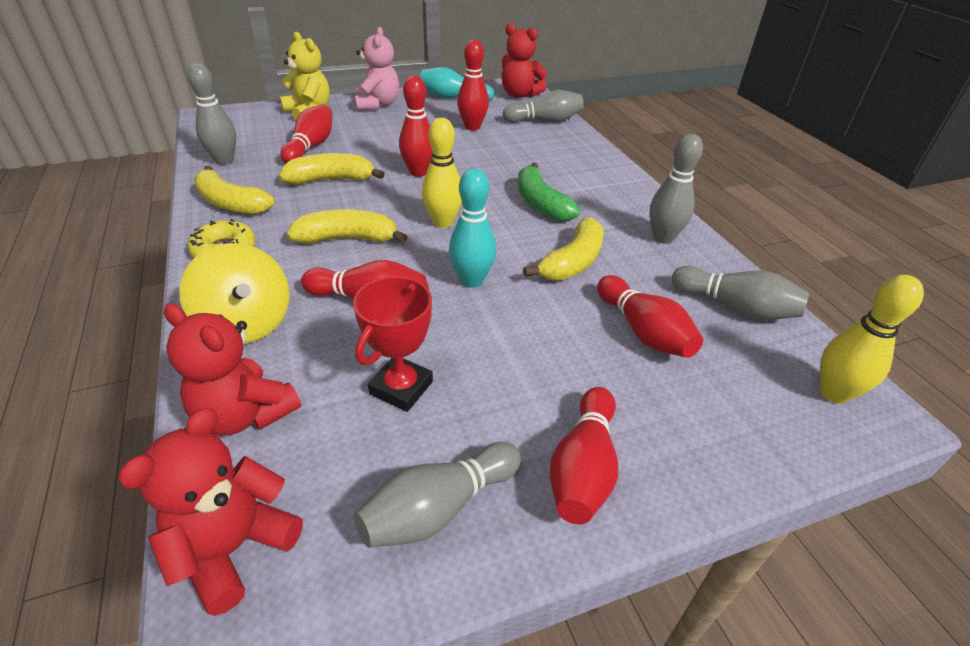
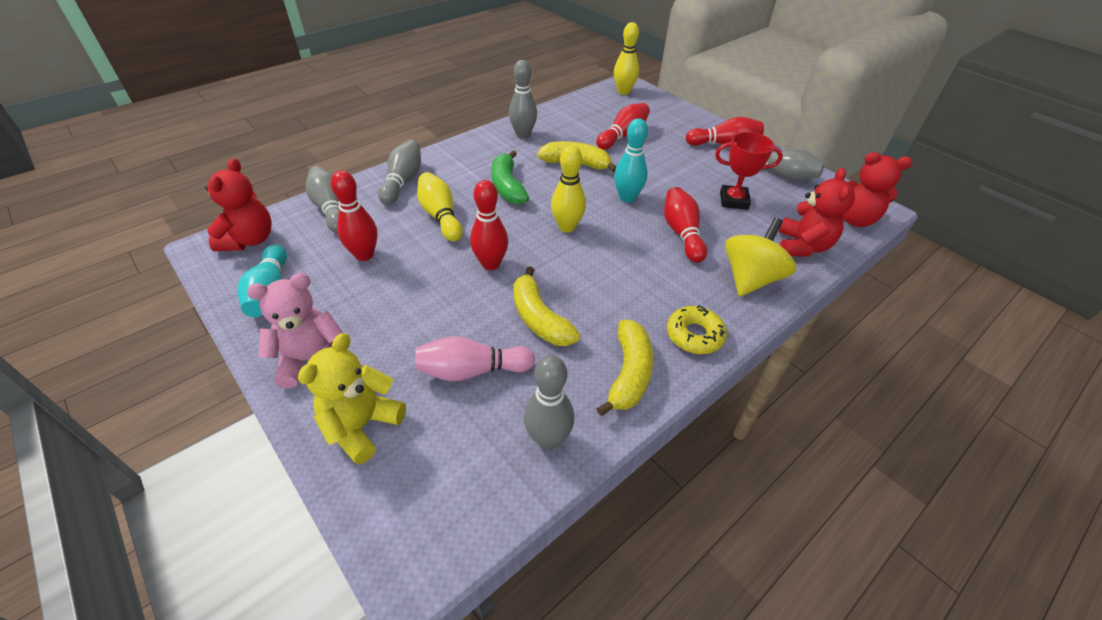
camera: 110 degrees left, 5 degrees up
(311, 146) = (471, 370): red bowling pin -> pink bowling pin
(347, 239) = (625, 269): yellow banana -> none
(506, 161) = (440, 216): none -> yellow bowling pin
(540, 203) = (507, 186): green banana -> green banana turned 120 degrees clockwise
(736, 307) = (579, 112): grey bowling pin -> grey bowling pin (403, 181)

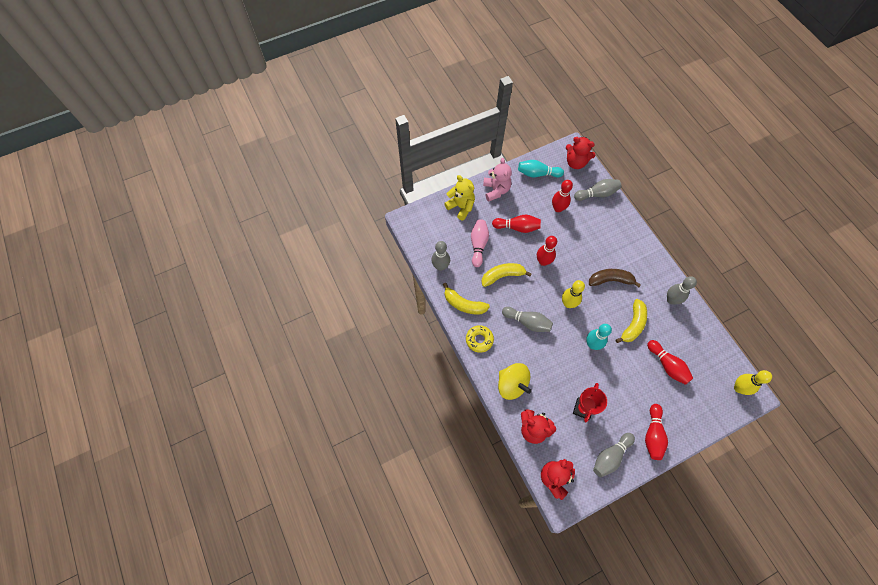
camera: 105 degrees right, 20 degrees up
(403, 181) = (620, 227): grey bowling pin -> grey bowling pin (527, 322)
(440, 216) = (585, 243): yellow bowling pin -> none
(507, 186) = (610, 280): green banana -> brown banana
(682, 233) = (554, 363): red bowling pin -> red bowling pin (517, 227)

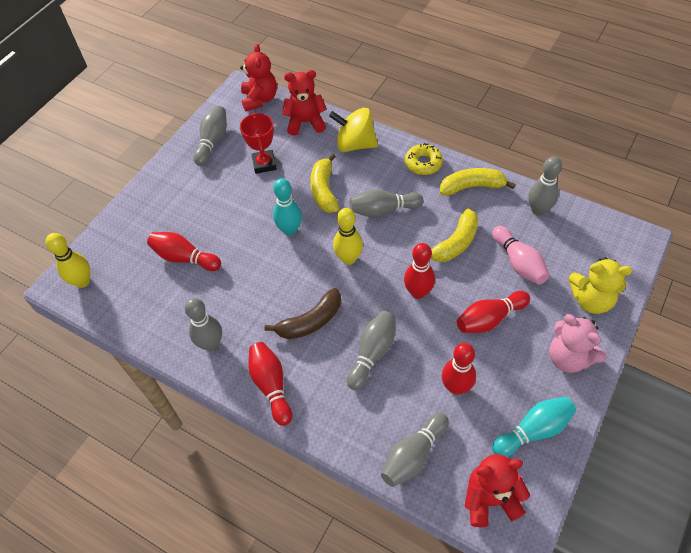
camera: 150 degrees right, 10 degrees down
(587, 245) = (372, 353): none -> grey bowling pin
(633, 324) = (250, 281): yellow banana -> yellow banana (324, 190)
(652, 435) = (174, 181): red bowling pin -> red bowling pin (271, 385)

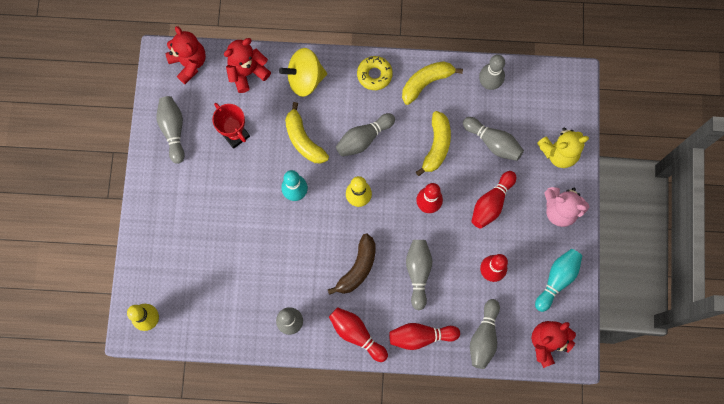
camera: 30 degrees left, 20 degrees up
(184, 258) = (222, 258): red bowling pin -> red bowling pin (420, 336)
(518, 263) = (493, 142): pink bowling pin -> grey bowling pin

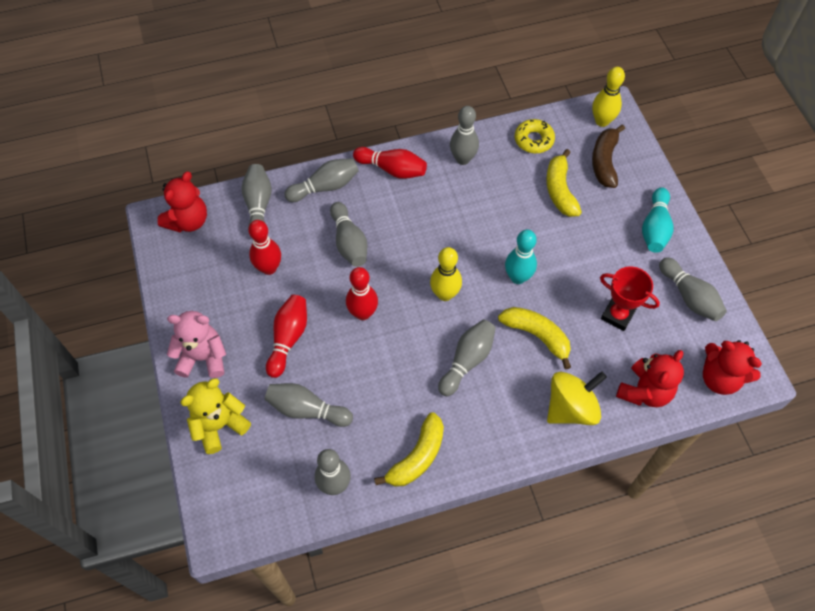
camera: 160 degrees right, 15 degrees down
(358, 268) = (416, 226): brown banana -> brown banana (604, 162)
(374, 75) = (487, 444): yellow donut -> yellow donut (533, 140)
(420, 336) = (325, 187): red bowling pin -> grey bowling pin
(436, 146) = (376, 382): yellow banana -> yellow banana (560, 190)
(557, 279) = (191, 283): turquoise bowling pin -> turquoise bowling pin (654, 228)

